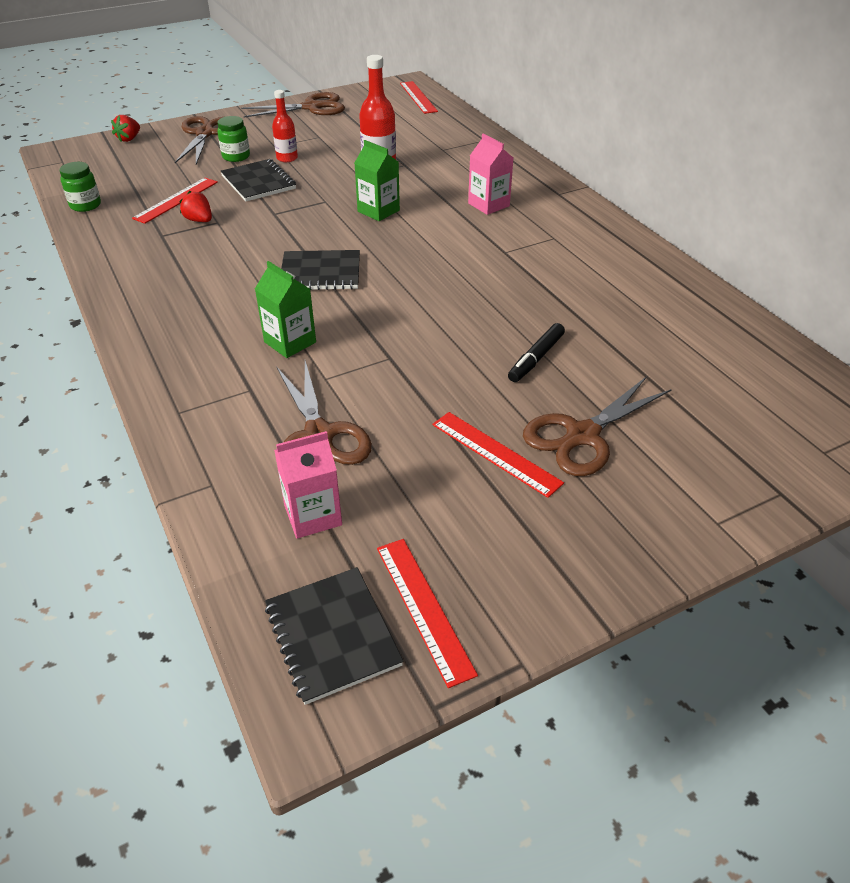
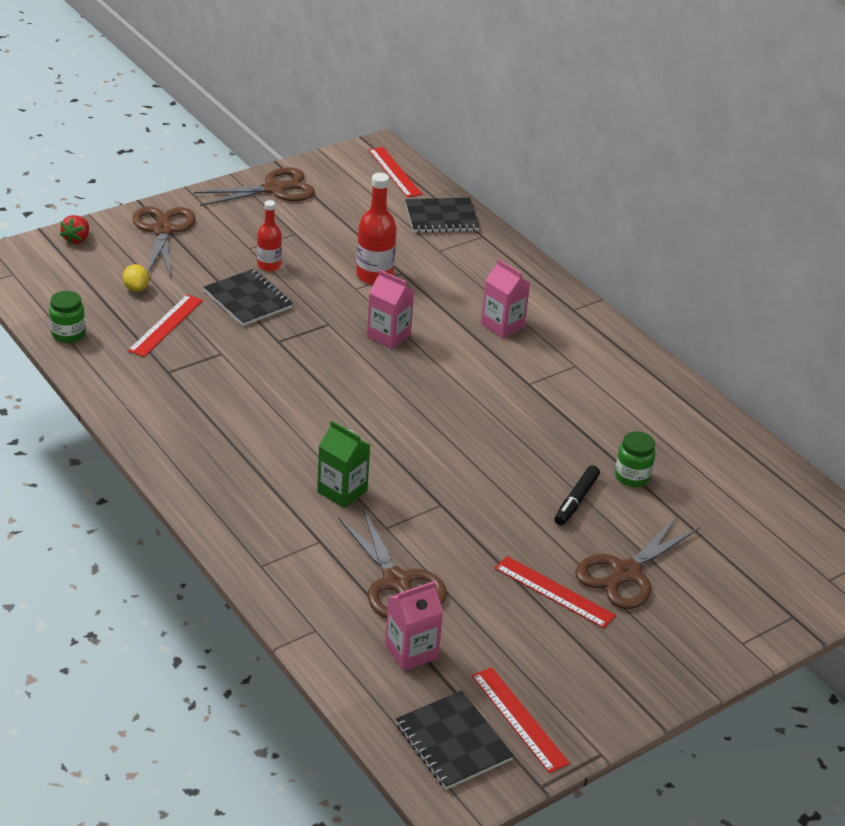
camera: 10 degrees left, 5 degrees down
(163, 173) = (136, 288): none -> yellow lemon
(199, 220) = (201, 352): red strawberry -> none
(236, 156) = (210, 264): green jar -> green jar (632, 477)
(320, 273) = (349, 413): black notebook -> black notebook (441, 217)
(378, 211) = (388, 335): green carton -> pink carton

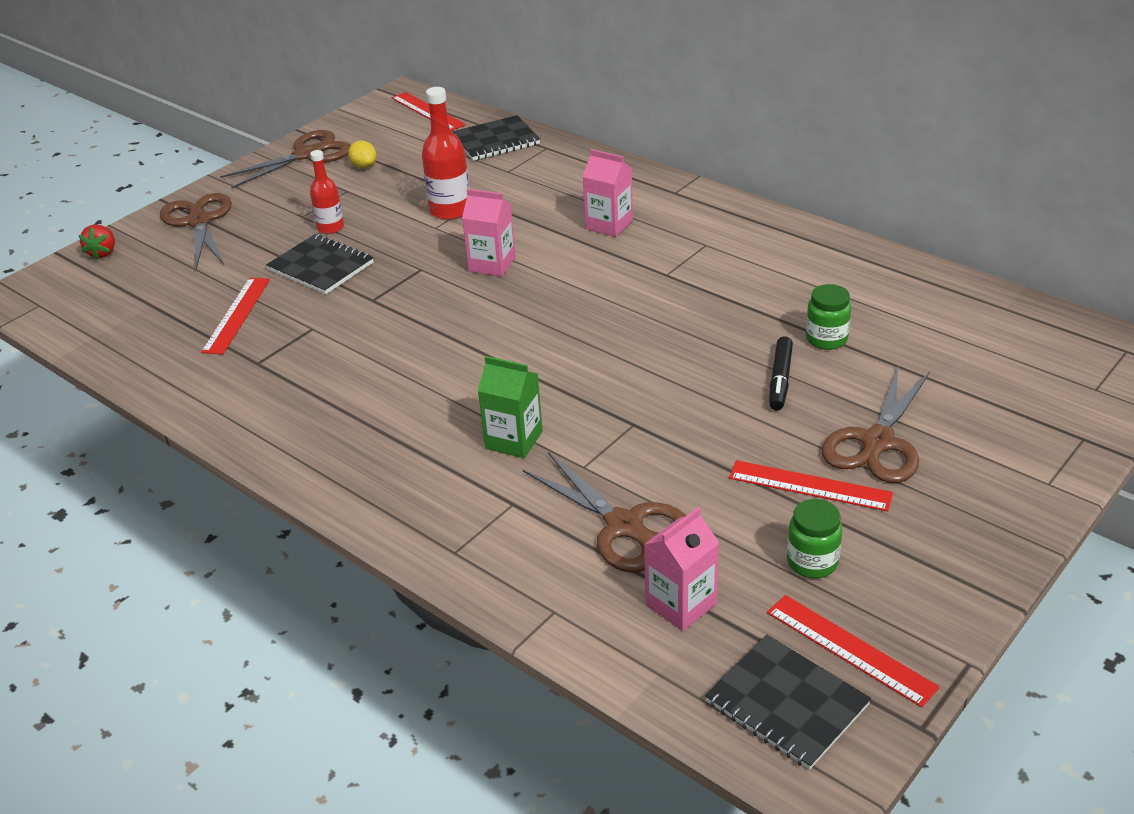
camera: 10 degrees left, 0 degrees up
(68, 334) = (125, 352): green jar -> green jar (812, 562)
(136, 288) = (189, 286): yellow lemon -> yellow lemon (364, 166)

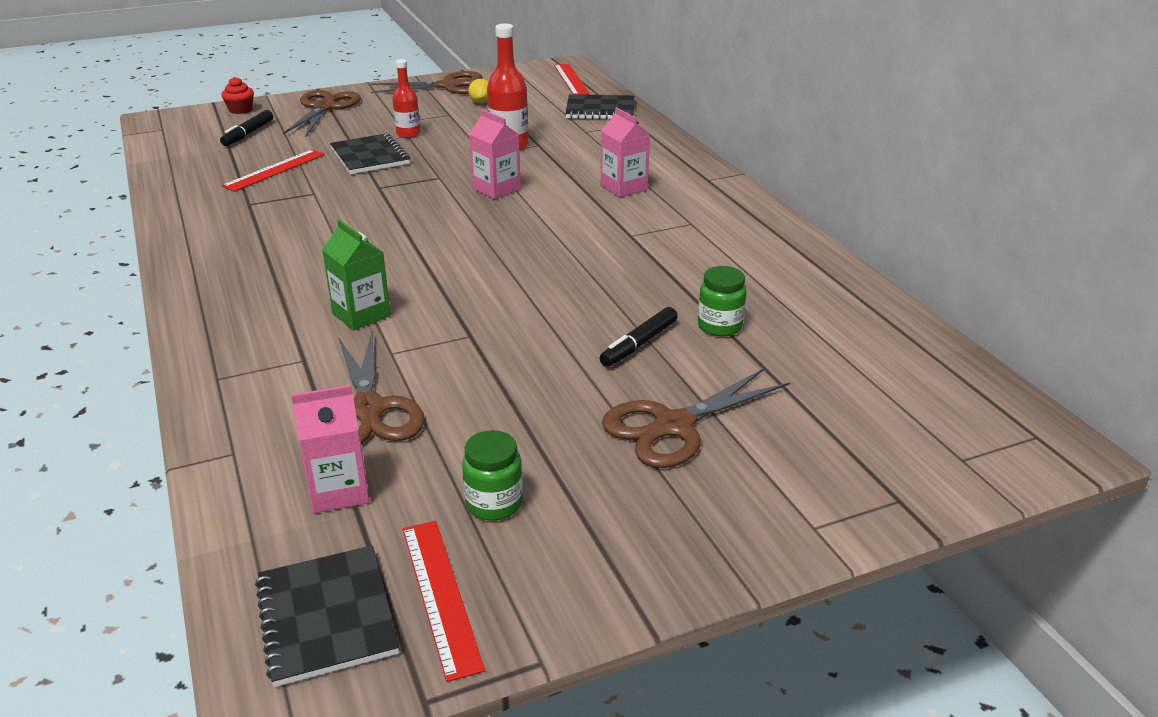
camera: 25 degrees right, 5 degrees down
(103, 253) = (240, 110): red strawberry -> red cupcake
(151, 280) = (248, 134): none -> black marker
(810, 486) = (566, 439): red ruler -> none

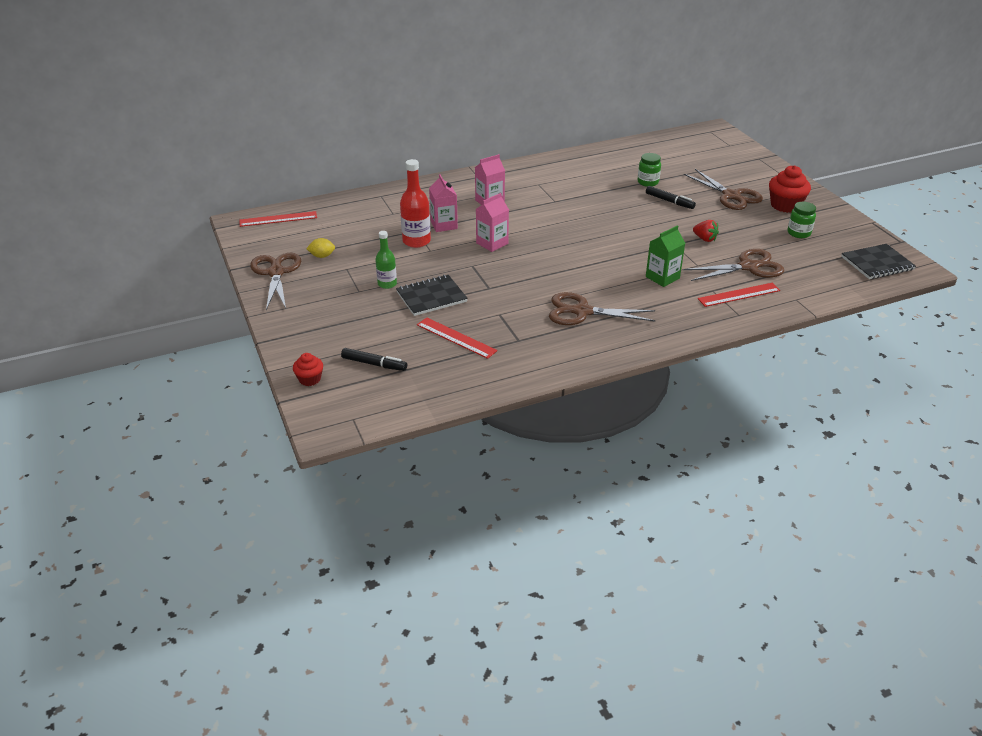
camera: 90 degrees left, 5 degrees up
(324, 107) = (315, 331): brown scissors -> brown scissors (582, 312)
(339, 491) = (808, 268): pink carton -> pink carton (444, 225)
(408, 134) = (387, 284): red bottle -> green bottle
(440, 595) = (853, 241): red ruler -> red ruler (739, 295)
(484, 370) = (704, 239): none -> red strawberry
(600, 110) = (350, 208): black notebook -> none
(632, 504) = (785, 205): none -> red cupcake

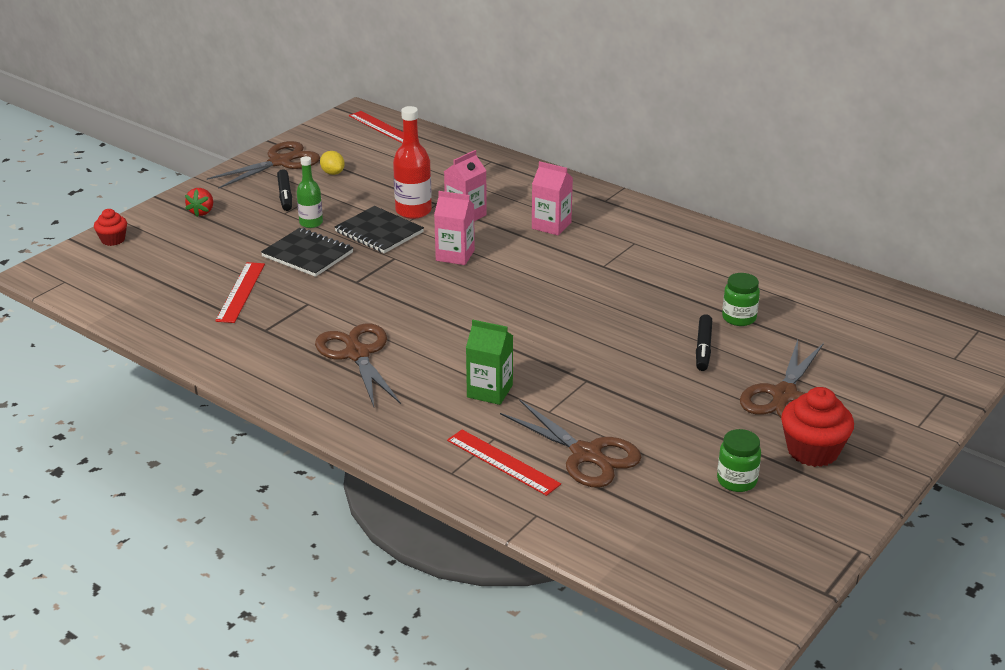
camera: 60 degrees right, 5 degrees down
(374, 364) = (160, 263): black marker -> black marker (285, 195)
(704, 239) = (627, 401): red strawberry -> red strawberry (202, 212)
(877, 263) = (723, 577): black notebook -> black notebook (379, 232)

